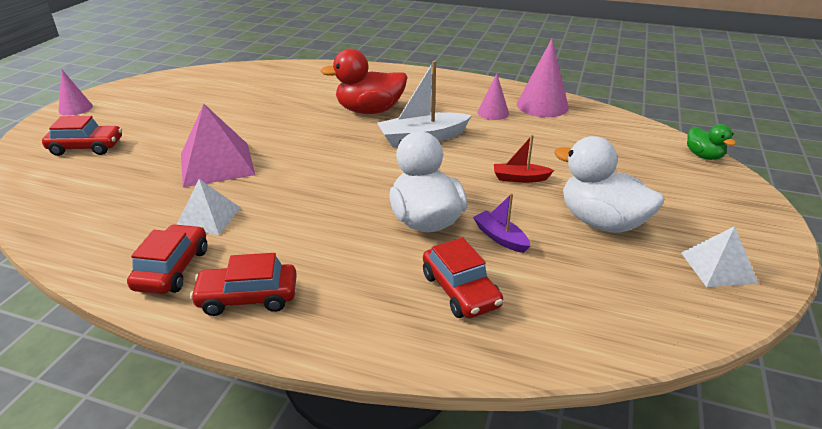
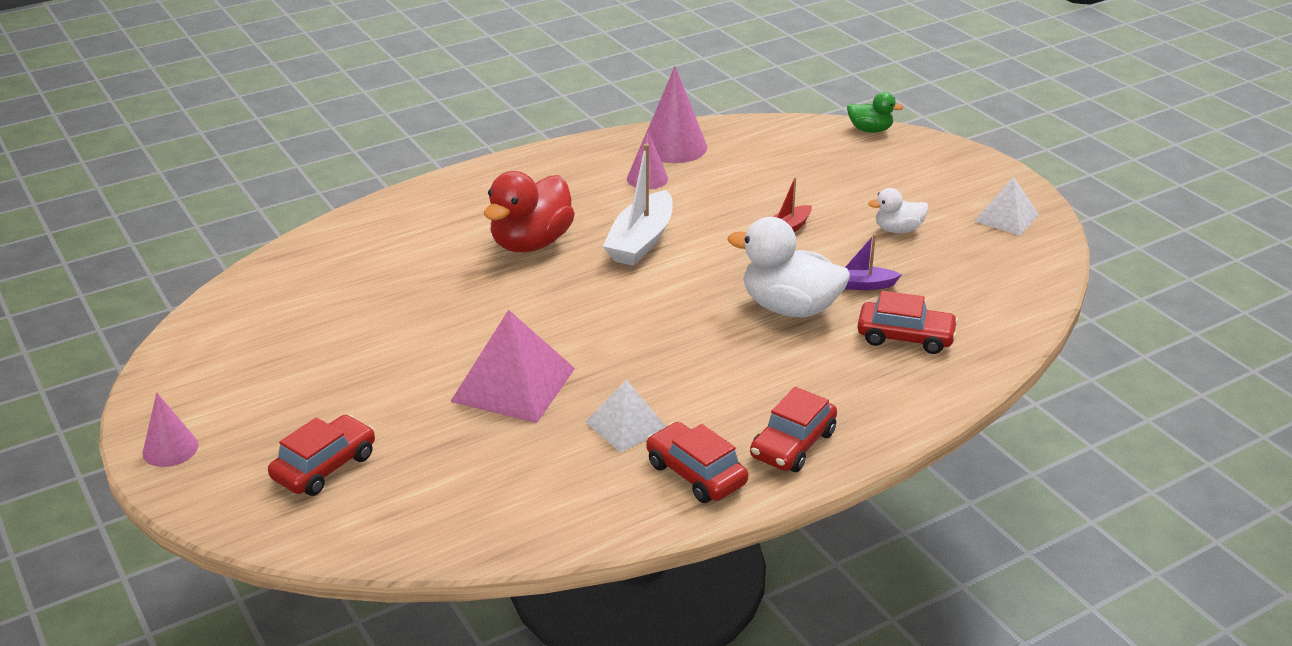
camera: 50 degrees left, 0 degrees up
(601, 222) = (898, 230): white duck -> white duck, size x0.53

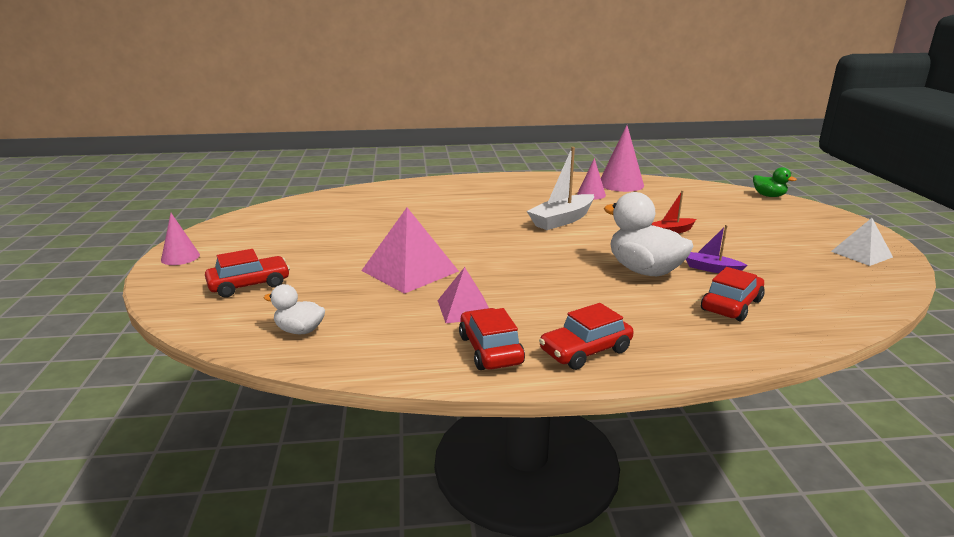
camera: 25 degrees right, 10 degrees down
(531, 243) = (490, 209): red duck -> none
(626, 425) = (465, 309): white pyramid -> pink pyramid
(898, 230) = (761, 245): white duck -> white duck (299, 330)
(905, 337) = (731, 305): red car -> red car turned 90 degrees counterclockwise

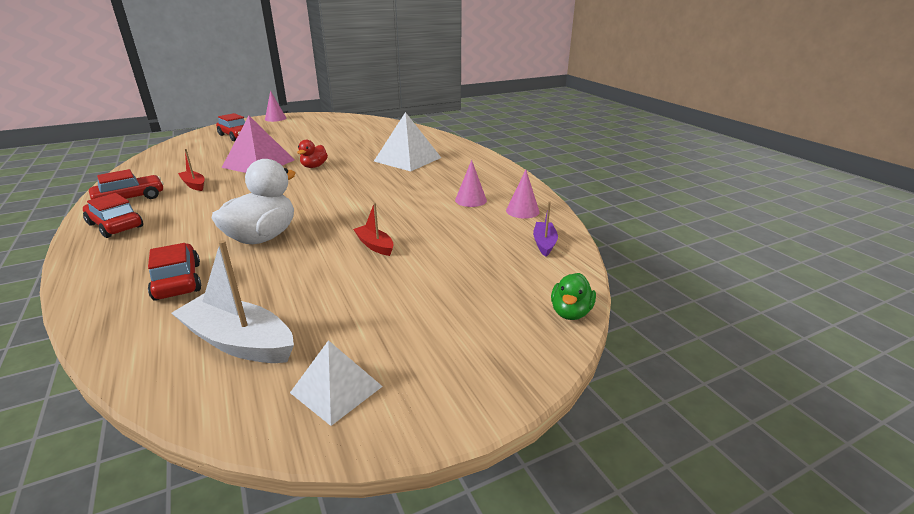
camera: 70 degrees right, 5 degrees up
(299, 330) = (174, 155): white duck -> none
(451, 242) = (314, 166): none -> red duck
(465, 309) = (194, 185): pink pyramid -> red boat
(466, 203) = (407, 159): none -> white pyramid
(562, 220) = (383, 195): white boat -> white boat (239, 342)
(621, 184) = (522, 211): pink cone -> pink cone, size x0.60
(711, 269) = (269, 270): purple boat -> purple boat (544, 243)
(731, 305) = (177, 281): red car -> red car turned 135 degrees counterclockwise

